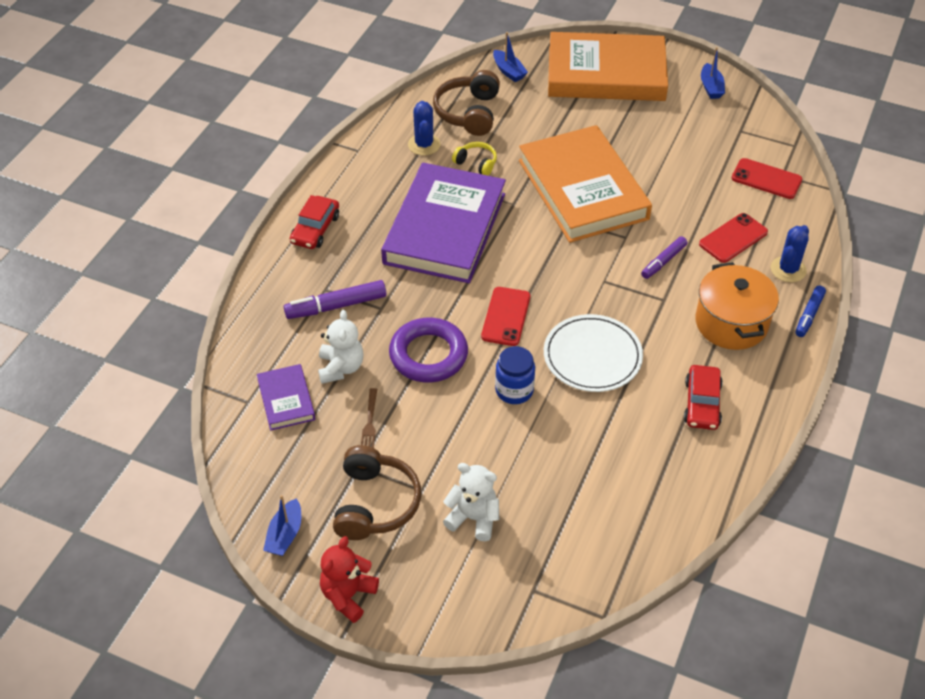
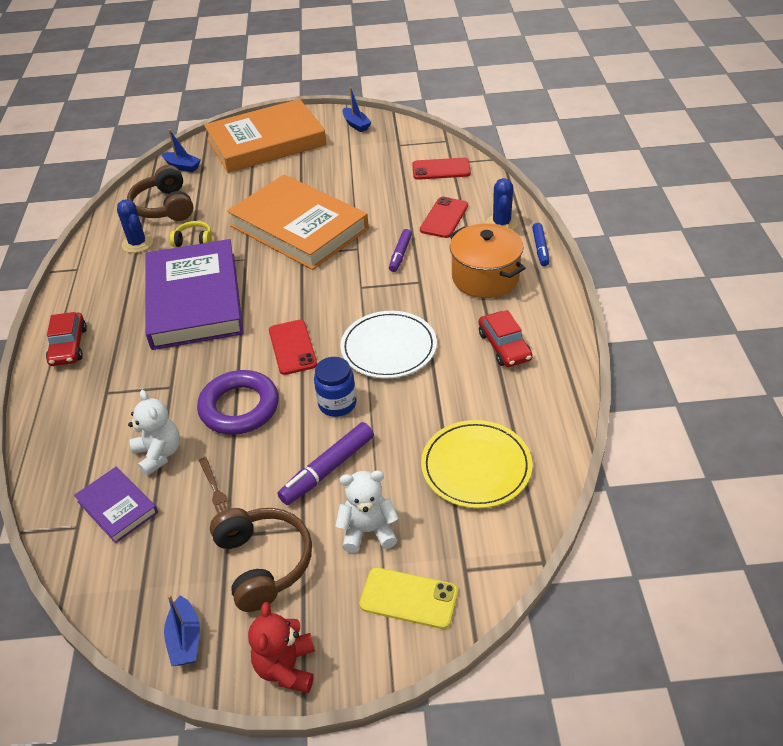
camera: 25 degrees left, 5 degrees down
(336, 306) = (125, 402): purple marker -> purple marker (327, 469)
(473, 590) = (408, 598): none -> yellow phone
(600, 506) = (476, 467): none -> yellow plate

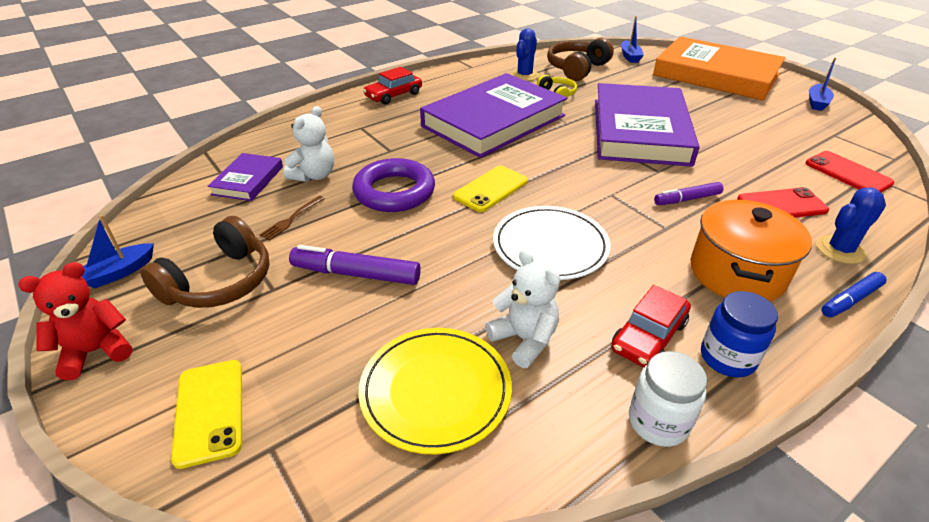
camera: 55 degrees right, 5 degrees down
(292, 347) = (490, 189): red phone -> yellow phone
(299, 227) = (640, 131): orange book -> purple book
(337, 404) = (445, 244): blue jar -> blue jar (727, 358)
(368, 531) = (290, 337): white teddy bear -> white teddy bear (524, 339)
(564, 378) = (658, 422): none -> white jar

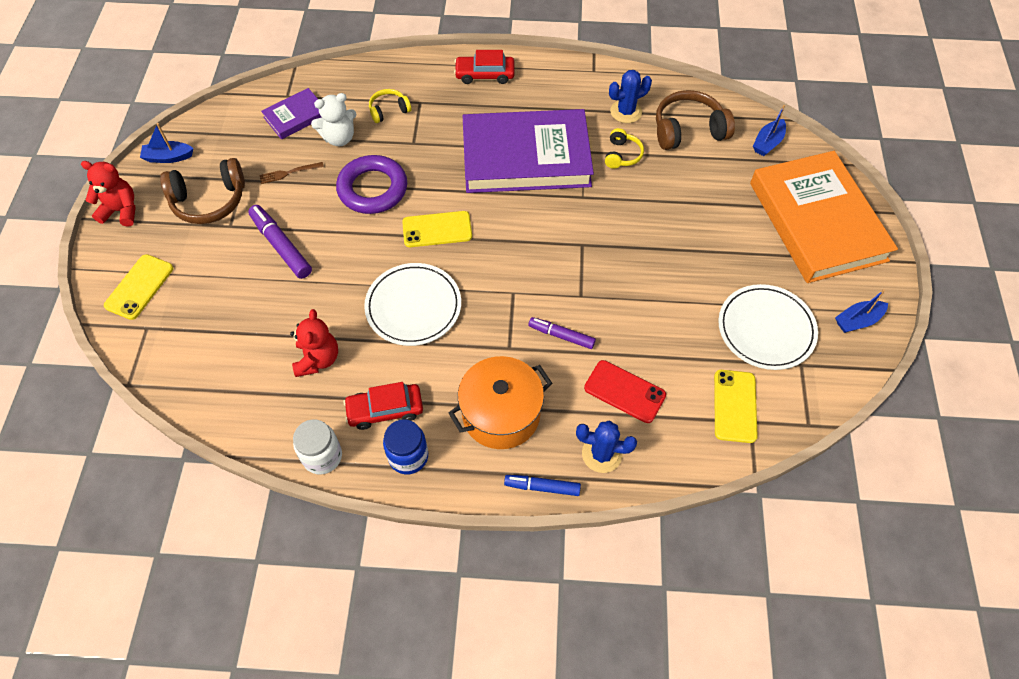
camera: 40 degrees right, 20 degrees up
(339, 142) = (389, 110): none -> yellow headphones
(435, 391) = (242, 354): yellow plate -> none
(524, 339) = (318, 359): white teddy bear -> red teddy bear
(640, 131) = (630, 245): purple book -> none
(786, 129) = (766, 329): none -> white plate
(847, 173) = (735, 406): red phone -> yellow phone

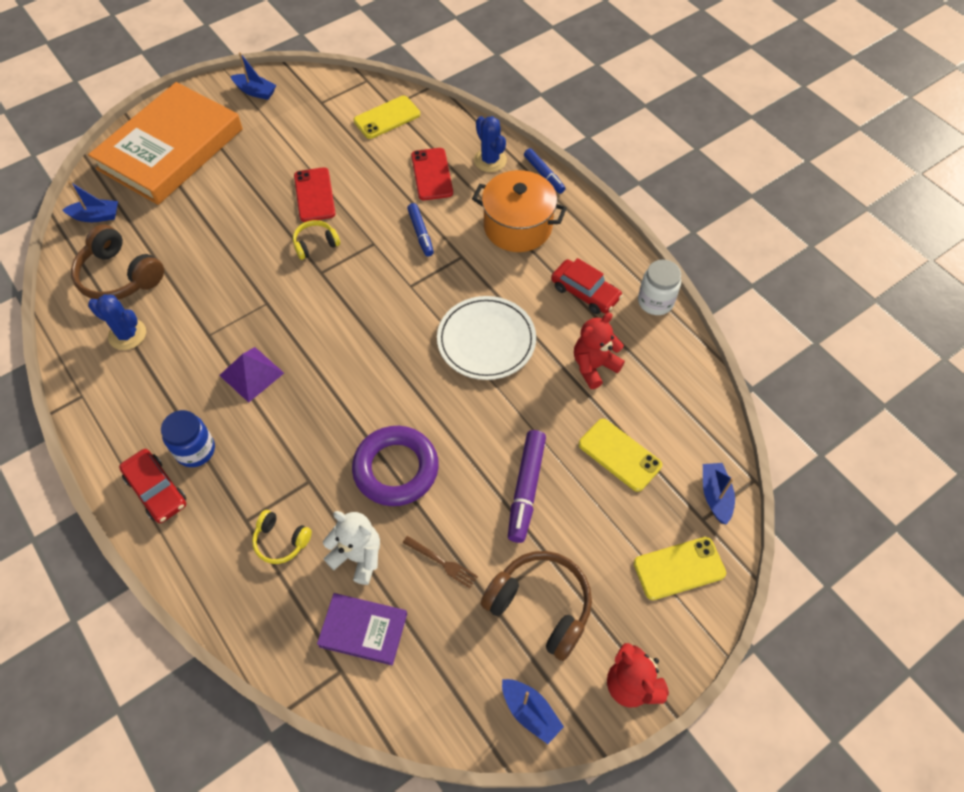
camera: 130 degrees left, 0 degrees up
(149, 349) = (715, 495): none -> blue boat
(408, 456) = (601, 254): blue jar -> blue jar (195, 450)
(437, 229) = (396, 381): yellow phone -> yellow phone (619, 455)
(526, 157) = (251, 374): purple book -> purple pyramid
(561, 335) = (420, 233): purple marker -> blue marker
(622, 155) = (191, 305): yellow headphones -> yellow headphones (315, 244)
(674, 288) = (314, 195): none -> red phone
(766, 329) = (306, 131): white plate -> none

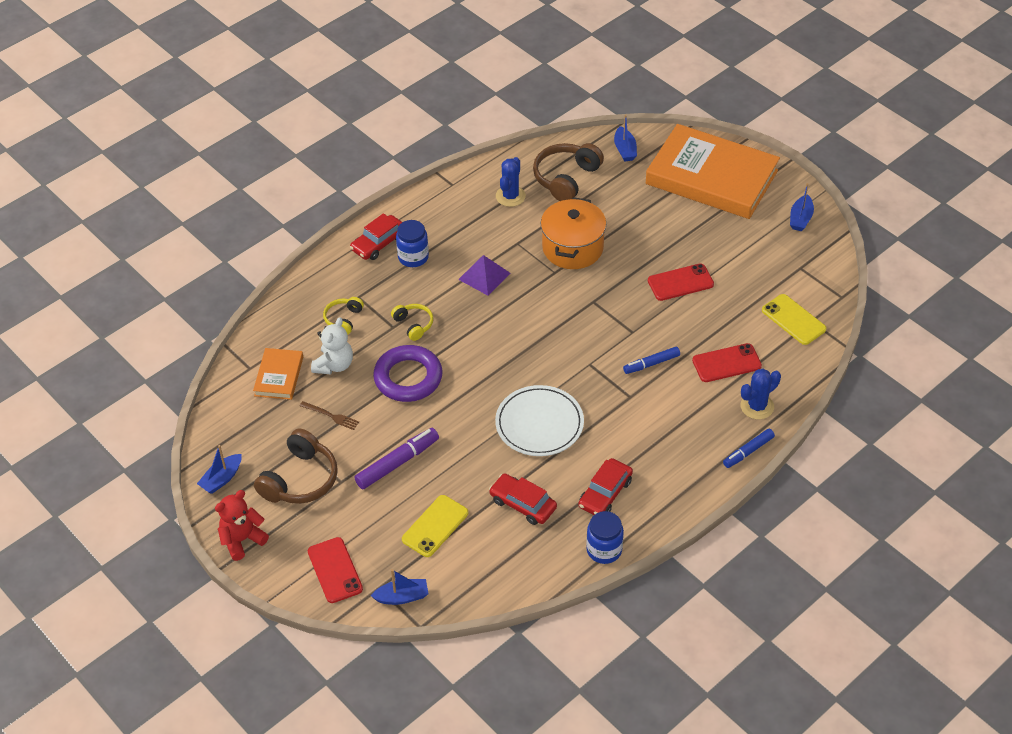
camera: 85 degrees right, 10 degrees down
(315, 244) = (623, 293): yellow headphones -> yellow headphones (413, 325)
(363, 630) = (279, 376): purple book -> orange book
(443, 563) = (331, 416): brown fork -> brown fork turned 90 degrees counterclockwise
(517, 226) = (675, 435): orange pot -> orange pot (572, 248)
(526, 489) = (397, 463): purple marker -> purple marker turned 135 degrees clockwise
(594, 366) = (523, 504): red teddy bear -> red car
(655, 301) = (604, 550): white jar -> blue jar
(679, 568) = (335, 570): yellow phone -> red phone

